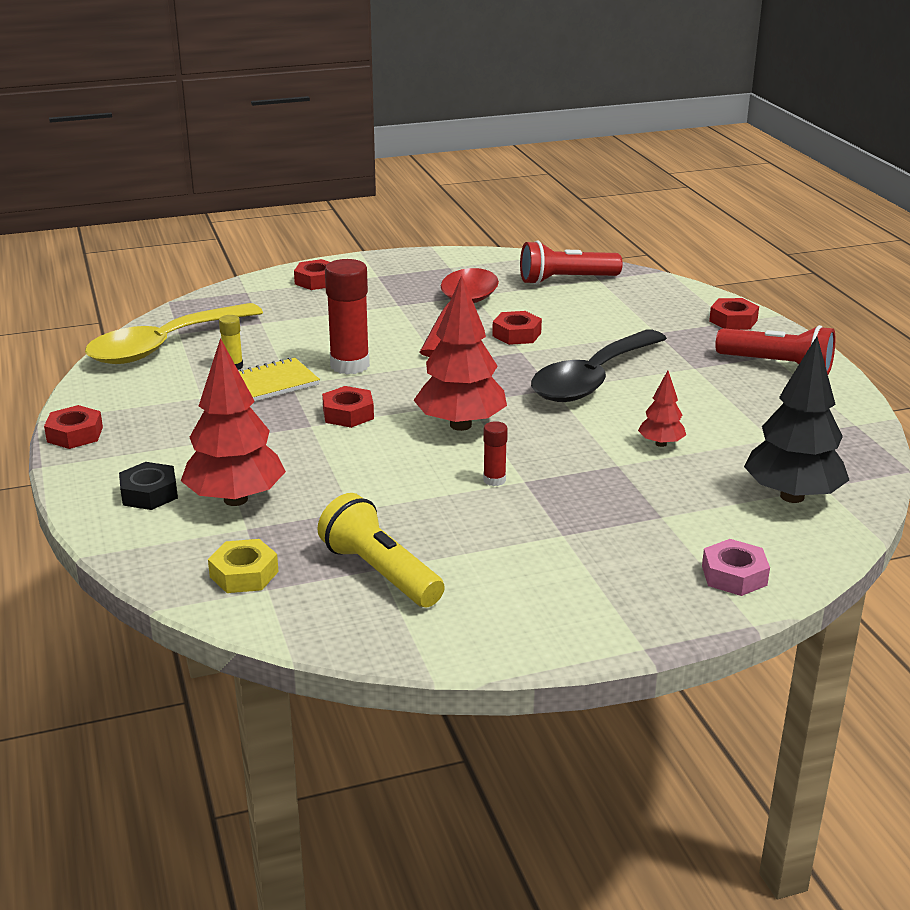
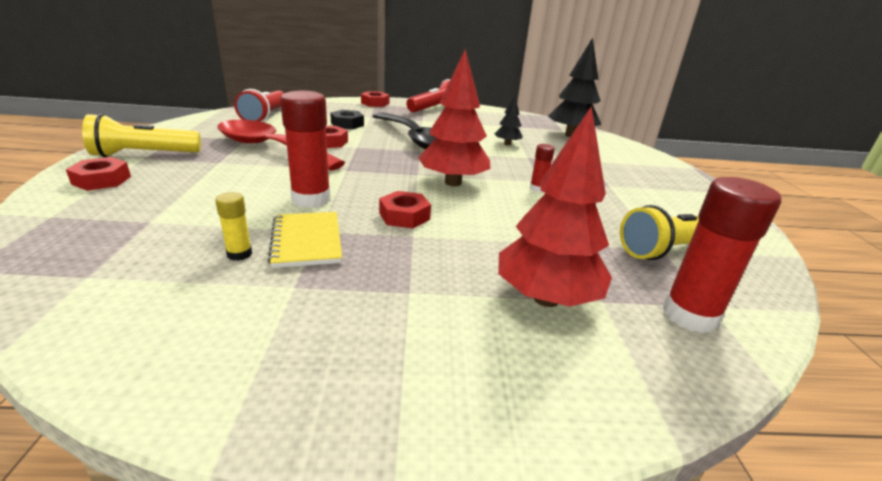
camera: 75 degrees left, 0 degrees up
(75, 434) = (308, 422): red nut -> none
(149, 493) = (520, 361): black nut -> black nut (347, 124)
(164, 346) = (109, 294): yellow spoon -> none
(244, 574) = (690, 315): yellow nut -> red glue stick
(383, 273) = (144, 155): none -> yellow flashlight
(661, 444) = (507, 144): red tree -> black tree
(734, 575) = (648, 160): pink nut -> none

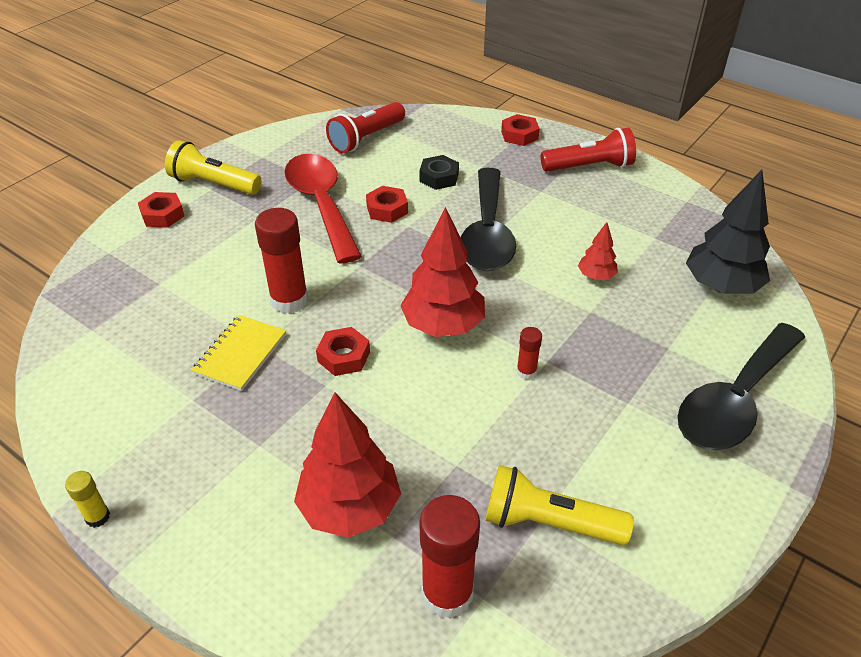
camera: 40 degrees right, 15 degrees up
(239, 254) = (186, 348): yellow glue stick -> yellow glue stick (97, 517)
(507, 144) = (596, 276): black tree -> red tree
(650, 171) = (734, 401): none -> black spoon

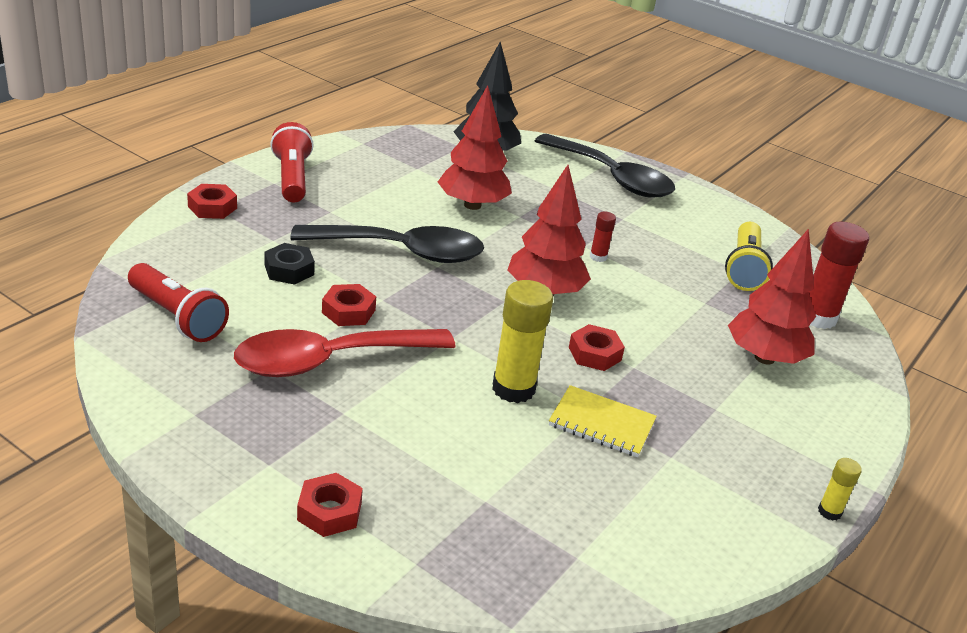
camera: 95 degrees left, 10 degrees down
(213, 184) = (257, 461): yellow flashlight -> none
(289, 300) = (513, 389): red glue stick -> yellow glue stick
(596, 276) = (472, 205): red tree -> red tree, size x1.99

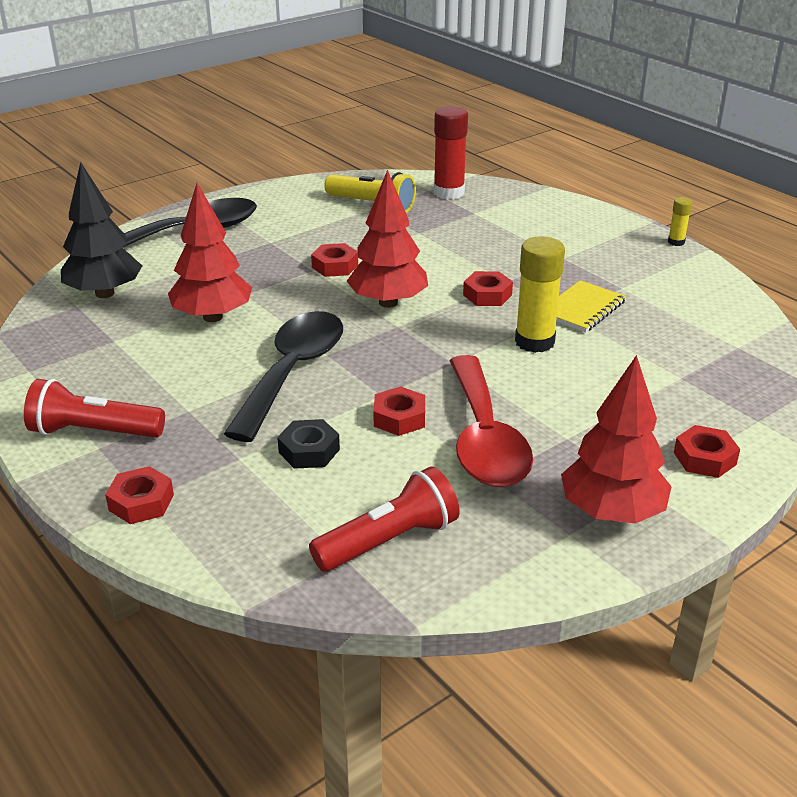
camera: 70 degrees left, 0 degrees up
(598, 257) = (335, 266): red glue stick -> red nut
(764, 358) = (499, 225): red tree -> red tree (611, 513)

